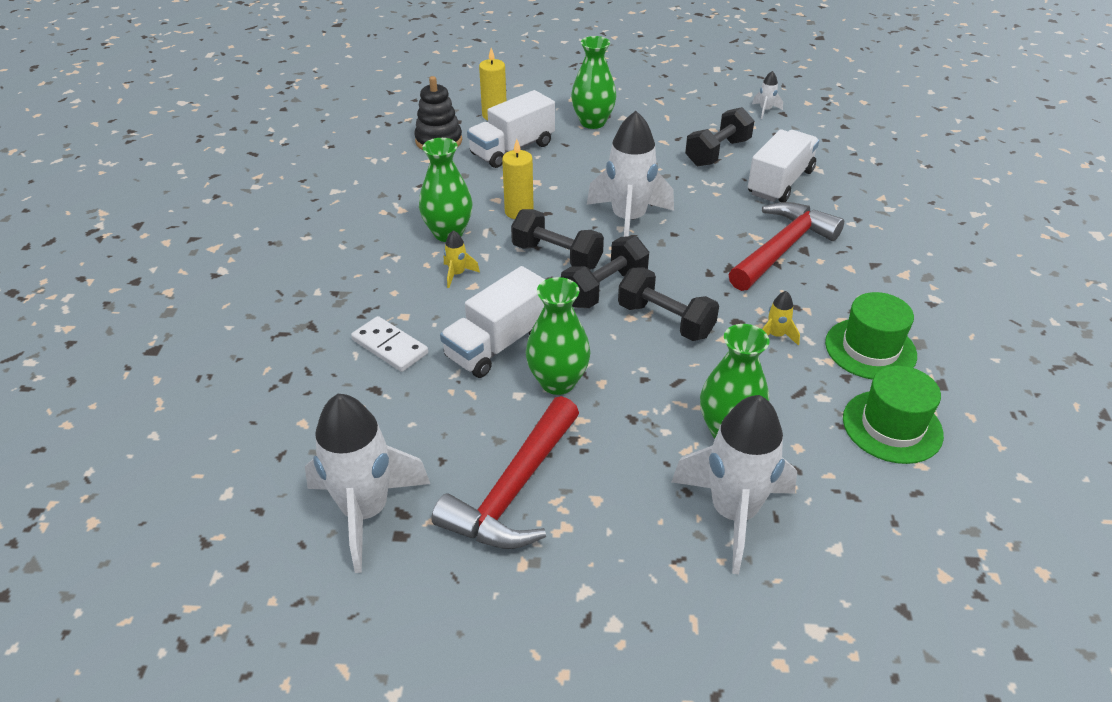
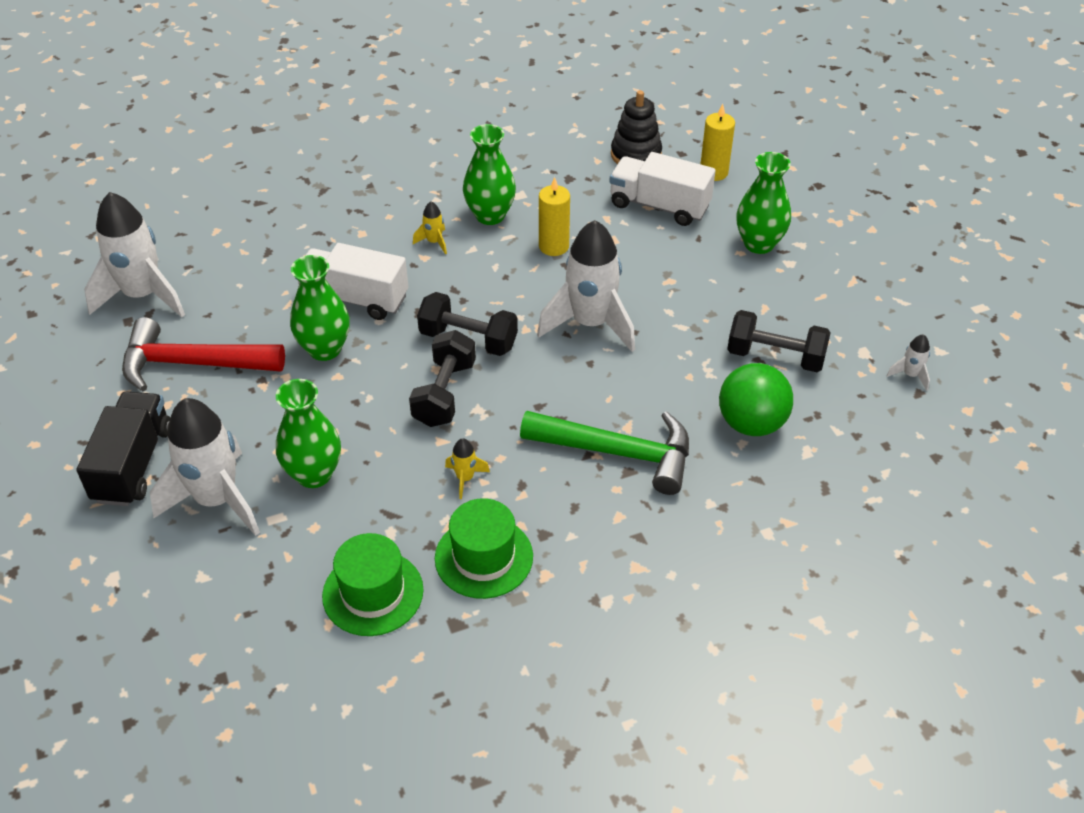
camera: 65 degrees right, 5 degrees up
(390, 346) = (320, 240): white domino -> none
(557, 256) = (499, 293): black dumbbell -> none
(647, 576) = (133, 464): none -> black truck
(780, 182) = (751, 423): white truck -> green ball
(782, 248) = (619, 453): red hammer -> green hammer

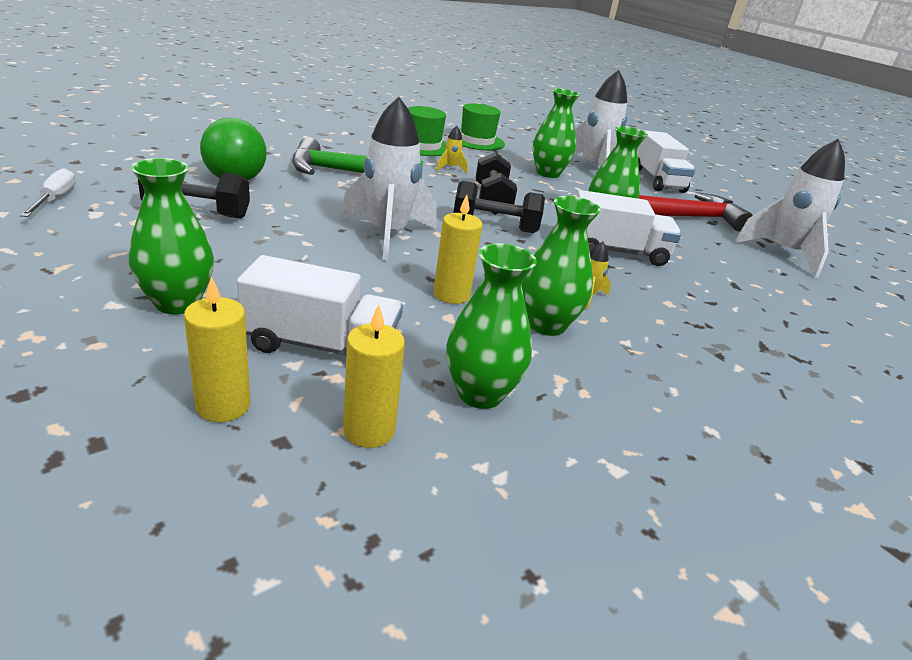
camera: 160 degrees right, 15 degrees down
(133, 464) = (657, 180): black truck -> white truck
(565, 169) = (480, 393): none -> green vase
(636, 155) = (369, 430): black stacking toy -> yellow candle
(910, 375) = (55, 199): white rocket -> white screwdriver

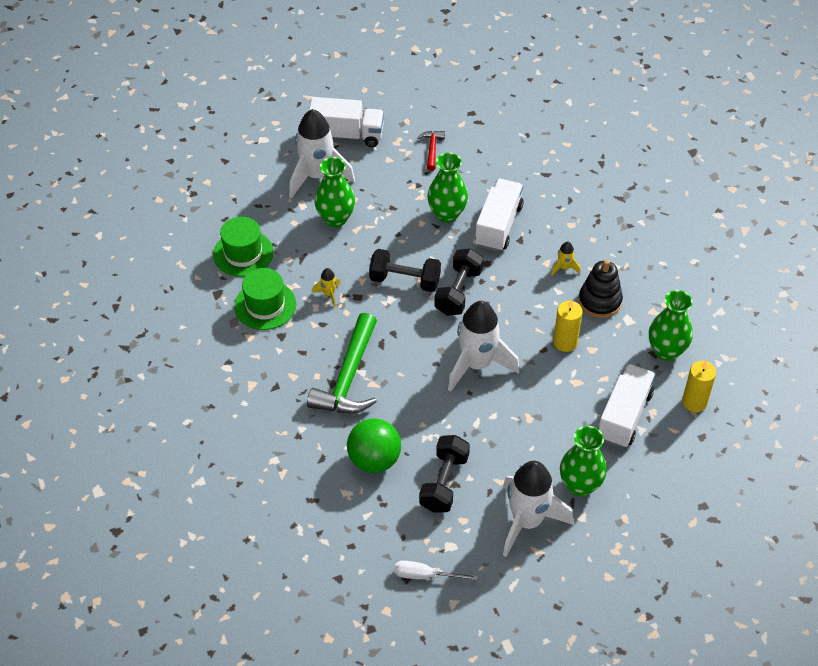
camera: 70 degrees left, 20 degrees up
(223, 405) = (676, 459): yellow candle -> none
(546, 325) = (599, 301): green vase -> black stacking toy
(688, 217) = (432, 149): red hammer -> red hammer, size x0.48
(784, 253) = (496, 116): white rocket -> white rocket (527, 521)

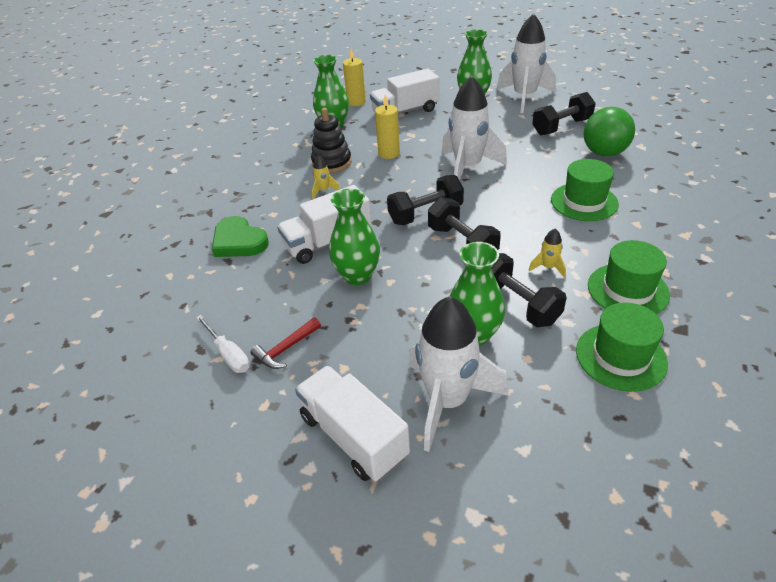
camera: 135 degrees left, 10 degrees down
(327, 254) = (517, 304): none -> black dumbbell
(348, 378) = (584, 202): green hammer -> green hat
(425, 575) = (615, 100): white screwdriver -> white screwdriver (228, 354)
(560, 190) = (239, 241): none -> green heart

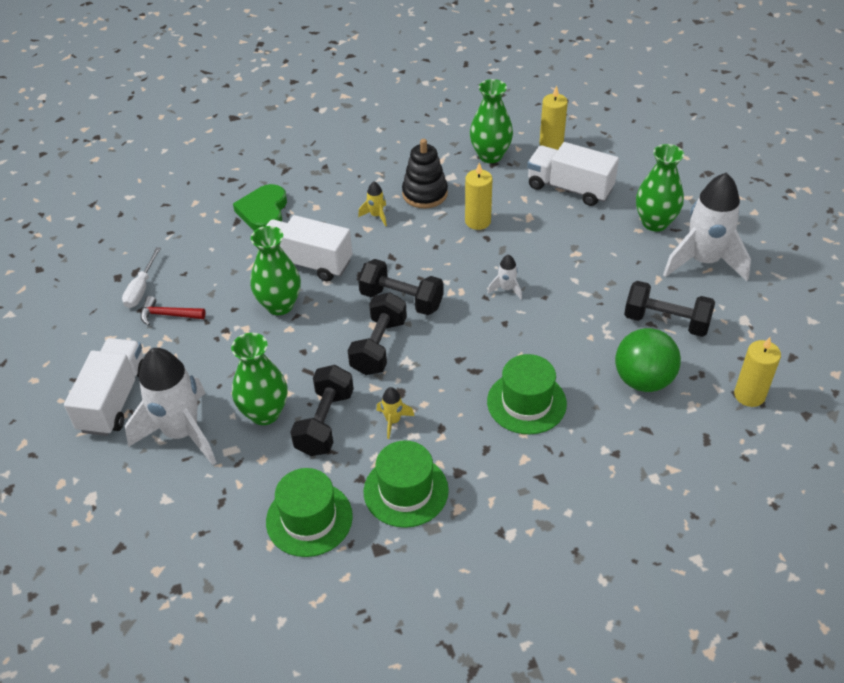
camera: 50 degrees right, 5 degrees up
(467, 168) = (506, 289): white rocket -> white rocket, size x0.42
(648, 126) = (749, 395): none -> yellow candle

